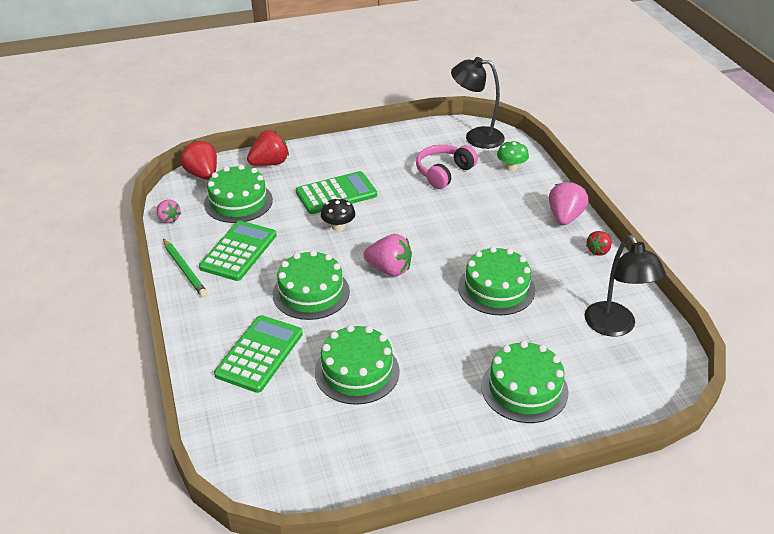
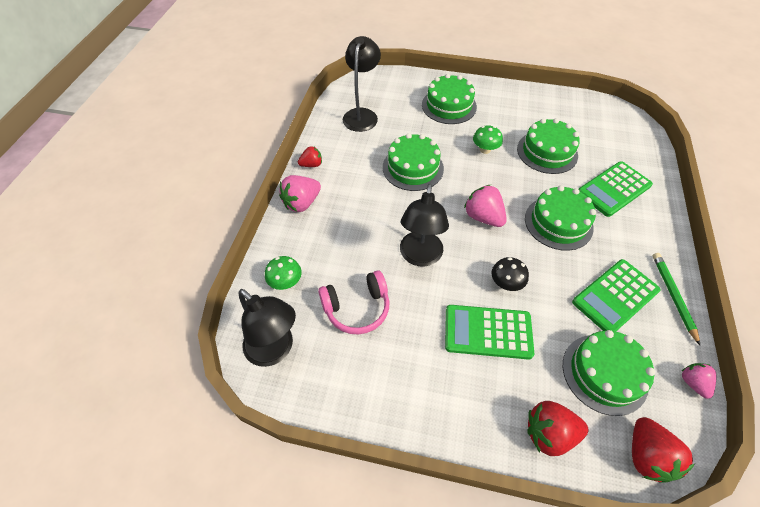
camera: 150 degrees left, 15 degrees up
(423, 218) = (420, 257): none -> black lamp
(434, 343) = (485, 149): none -> green mushroom

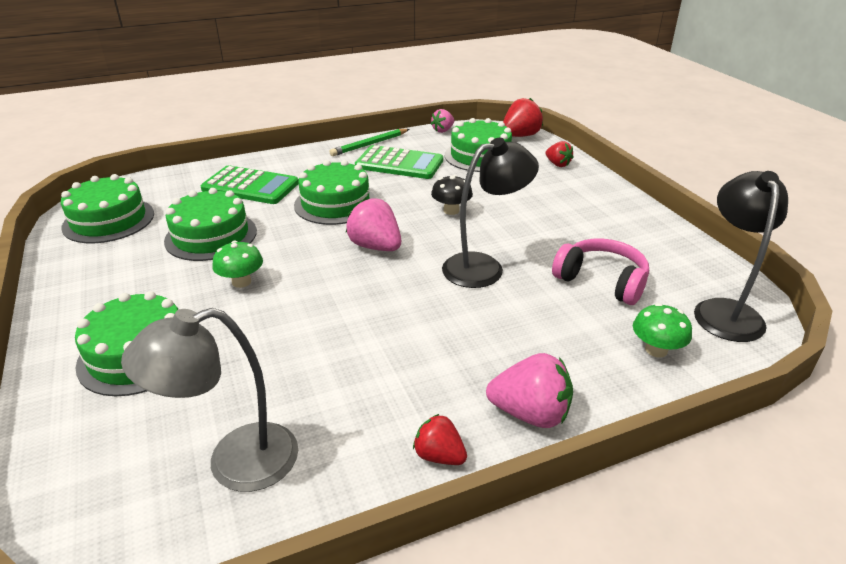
camera: 125 degrees left, 20 degrees down
(362, 115) = (235, 462): black lamp -> grey lamp
(413, 168) = (338, 331): green cake -> green cake (109, 220)
(483, 217) = (375, 246): pink strawberry -> pink strawberry turned 120 degrees clockwise
(488, 332) = (515, 205): green calculator -> none
(549, 433) = (557, 164): red strawberry -> red strawberry, size x0.61

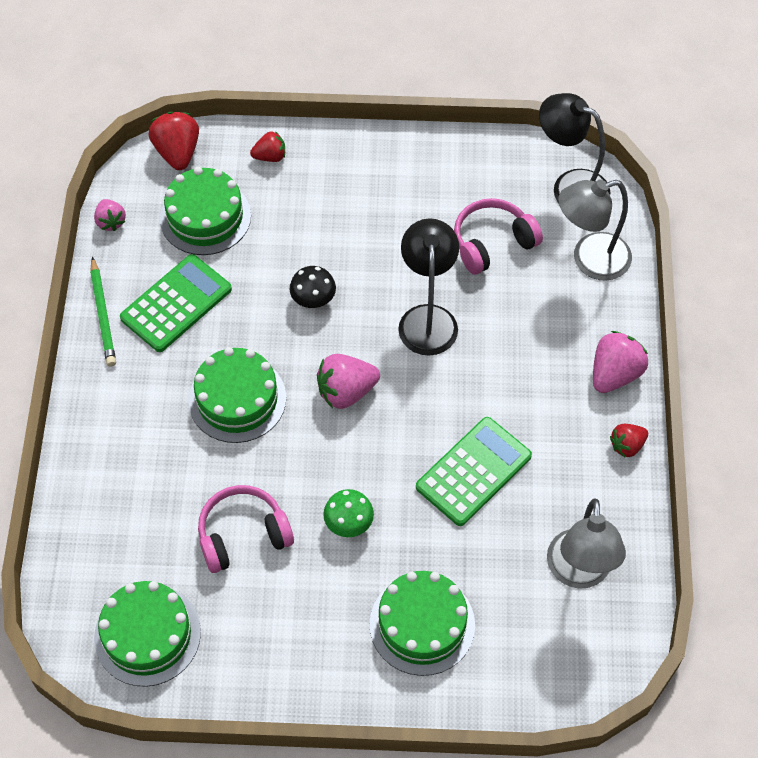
camera: 65 degrees left, 25 degrees up
(211, 236) = (243, 535): green cake -> pink headphones
(250, 186) = (144, 473): green calculator -> green calculator (473, 472)
(656, 350) = (590, 260): green mushroom -> grey lamp

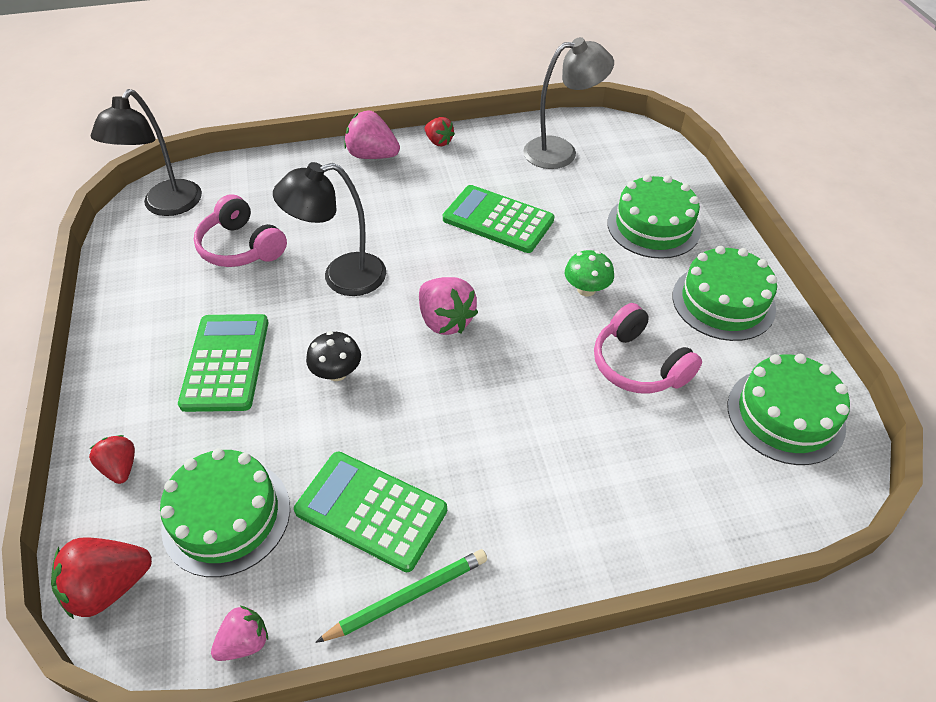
camera: 105 degrees left, 10 degrees down
(237, 399) = (485, 410): green cake -> green cake (723, 302)
(350, 224) = (226, 362): none -> green calculator
(590, 260) = (254, 183): grey lamp -> none

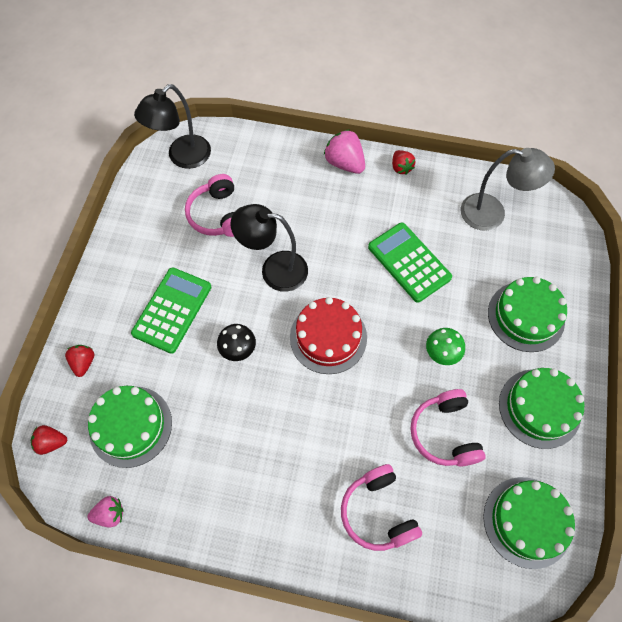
camera: 25 degrees right, 15 degrees up
(110, 587) = (52, 442): red strawberry -> red strawberry, size x0.61
(371, 510) = (215, 462): green calculator -> none
(408, 596) = (211, 531): green pencil -> none
(445, 320) = (328, 337): pink strawberry -> red cake
(613, 478) = (378, 512): none -> pink headphones

